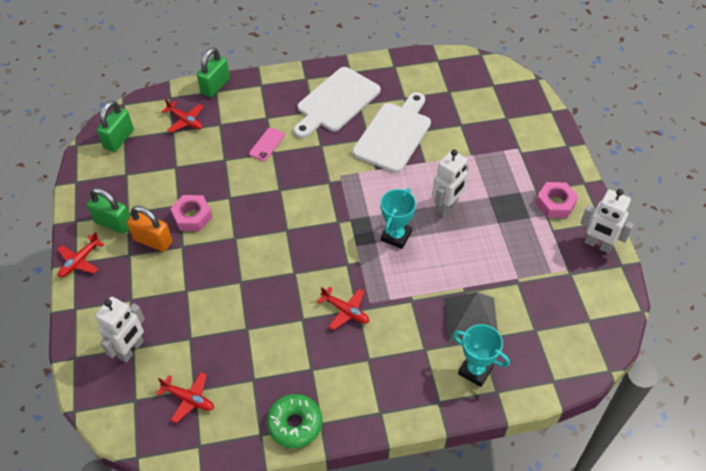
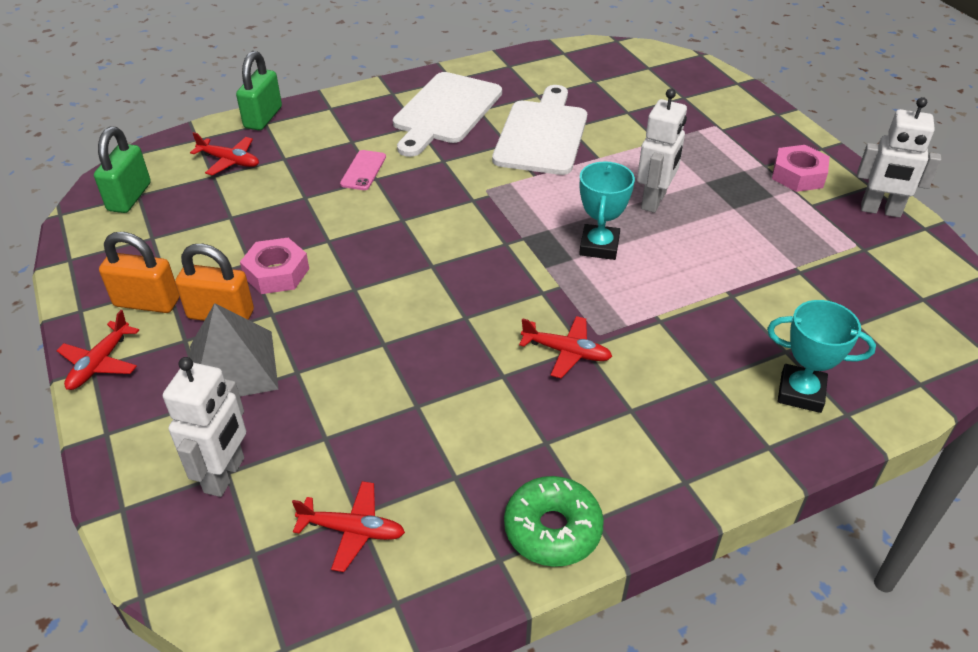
camera: 15 degrees left, 10 degrees down
(113, 223) = (147, 302): green padlock -> orange padlock
(471, 319) = (759, 328): grey pyramid -> grey pyramid (233, 367)

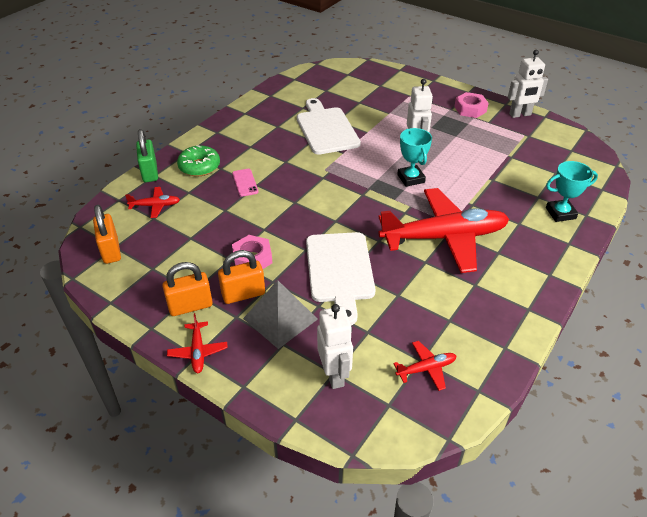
camera: 30 degrees left, 0 degrees up
(129, 197) = (111, 250): green padlock -> orange padlock
(445, 111) = (260, 133): white cutting board -> white cutting board (340, 271)
(552, 529) = (515, 322): green donut -> green donut (199, 166)
(566, 352) = (444, 237): red plane -> red plane, size x2.44

